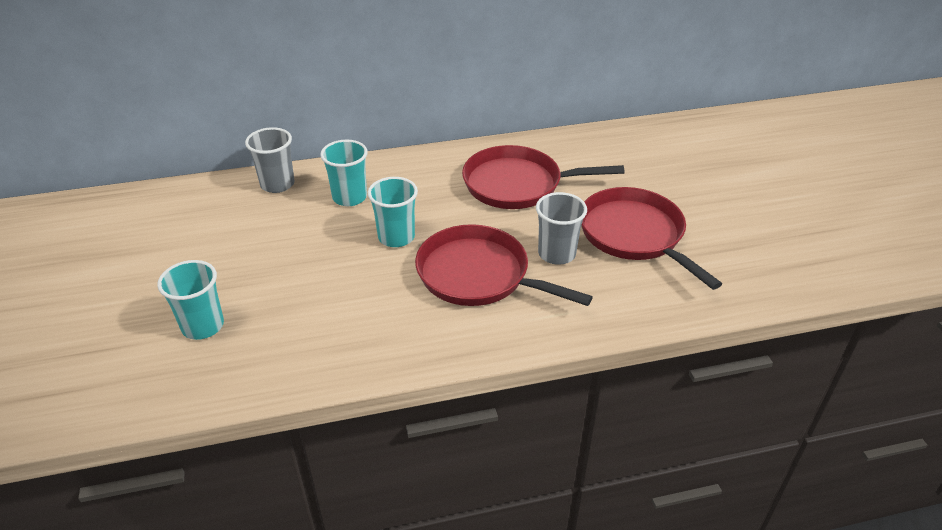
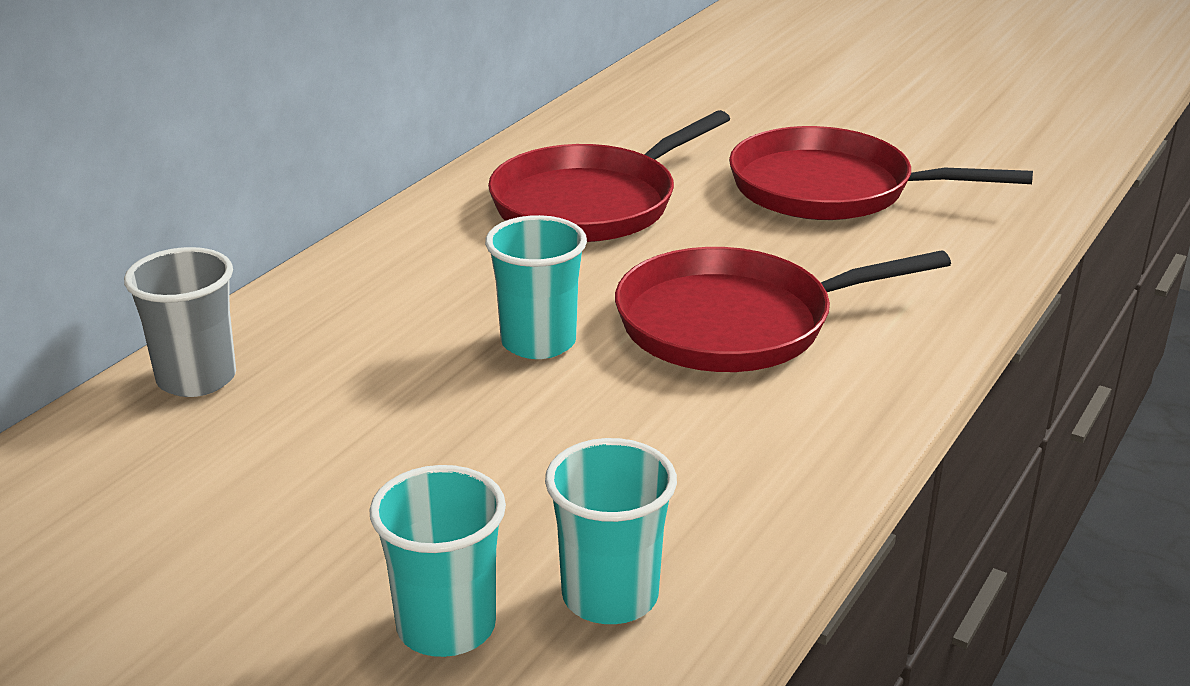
camera: 45 degrees left, 10 degrees down
(349, 197) = (366, 333): turquoise cup -> turquoise cup (610, 596)
(556, 254) = (783, 251): grey cup -> none

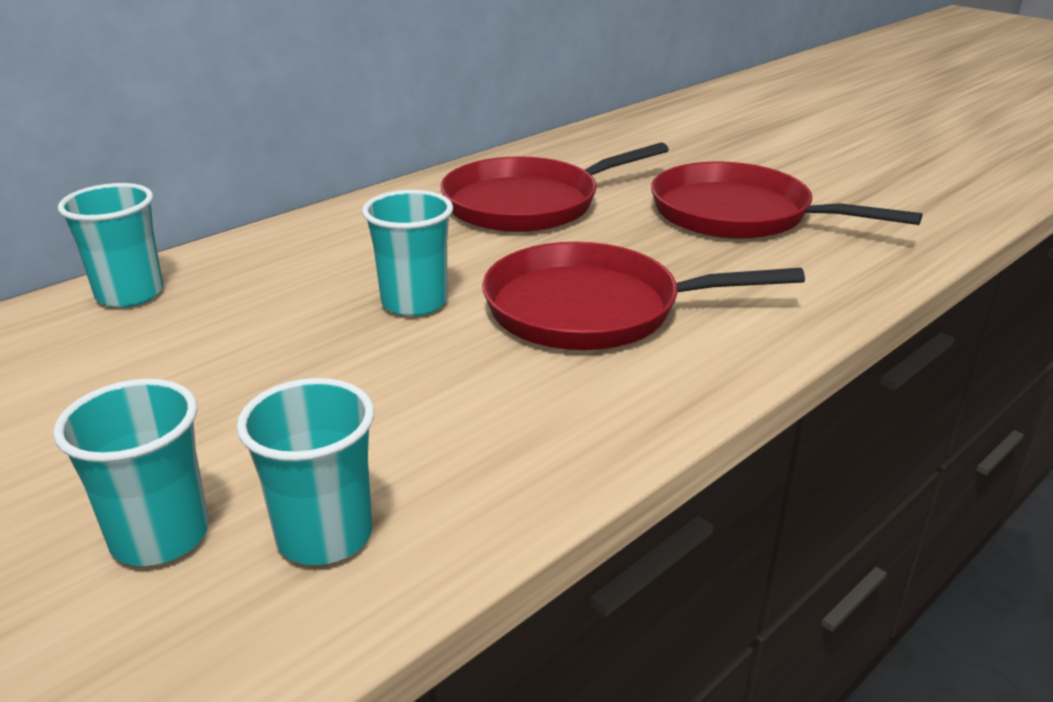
camera: 15 degrees right, 0 degrees up
(196, 378) = (130, 294): grey cup -> turquoise cup

